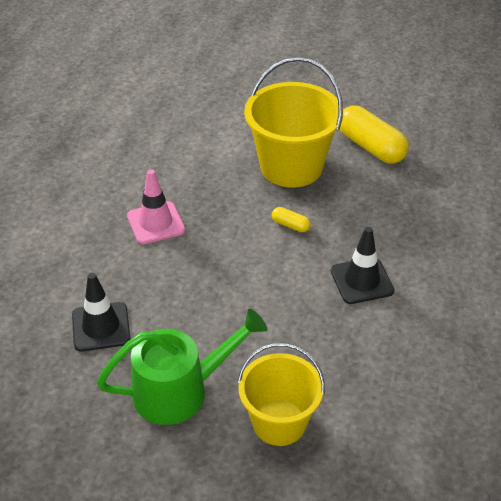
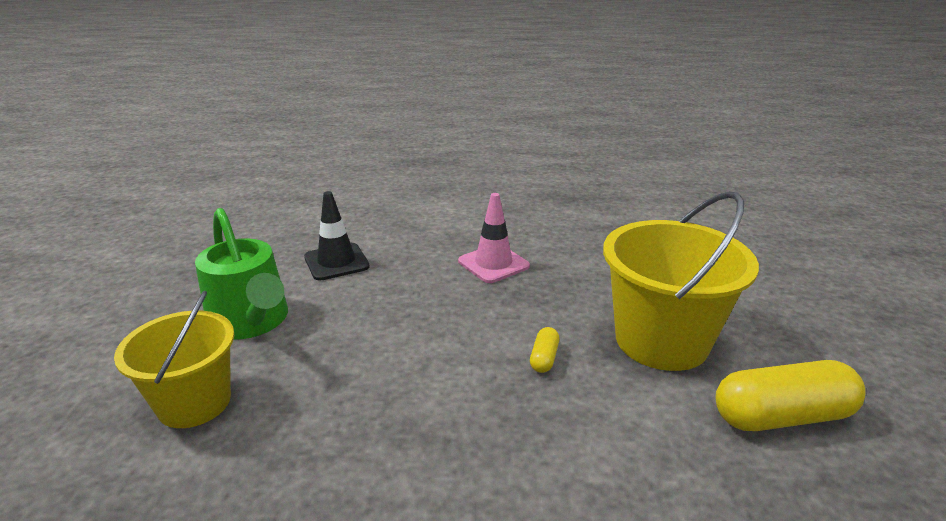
camera: 75 degrees right, 15 degrees down
(362, 281) = (462, 447): black traffic cone -> none
(370, 147) = (782, 416): yellow capsule -> yellow capsule turned 45 degrees clockwise

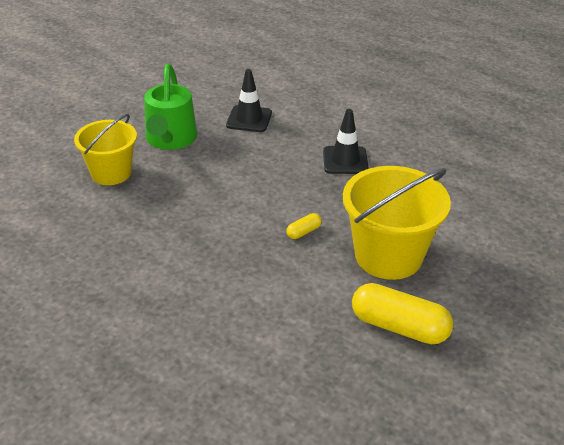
camera: 35 degrees right, 10 degrees up
(493, 264) = (345, 160): pink traffic cone -> black traffic cone

